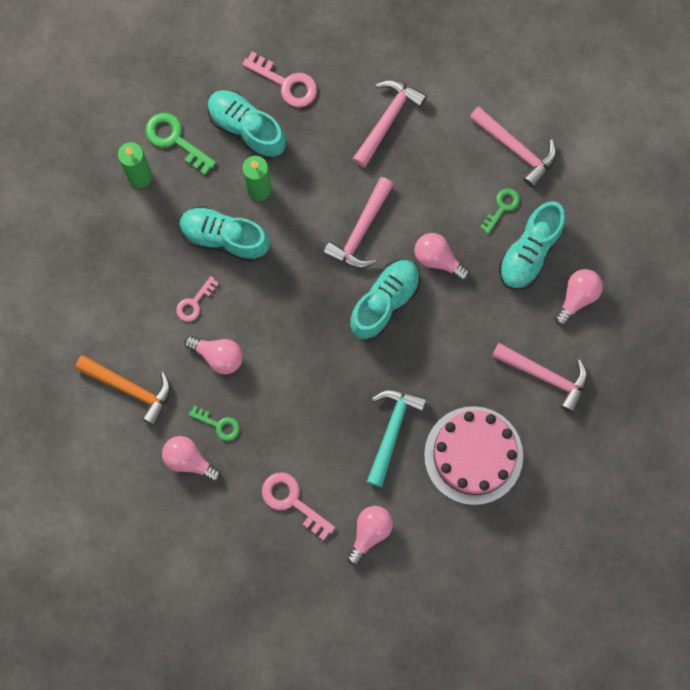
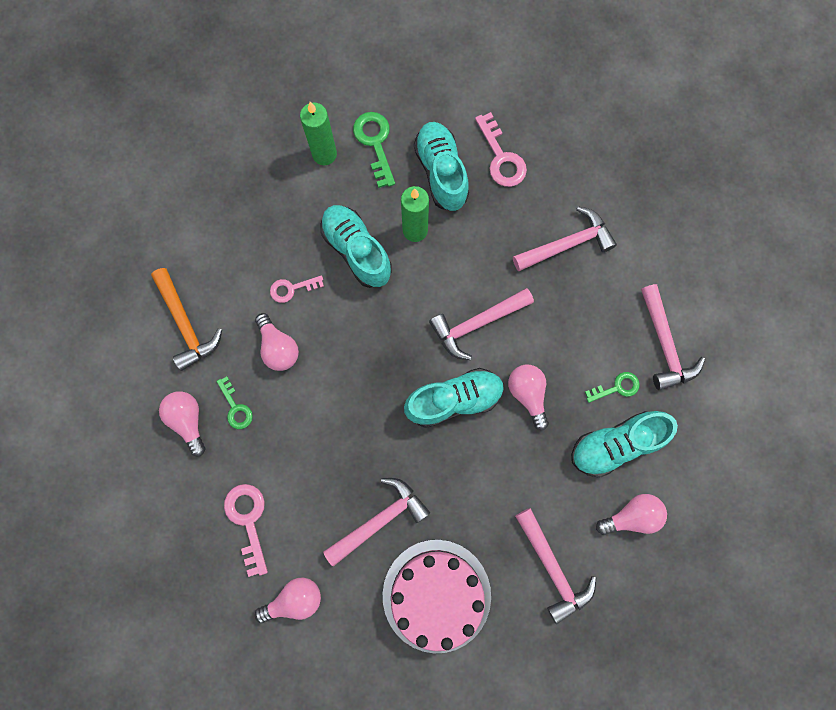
camera: 35 degrees right, 0 degrees up
(392, 431) = (379, 520): turquoise hammer -> pink hammer

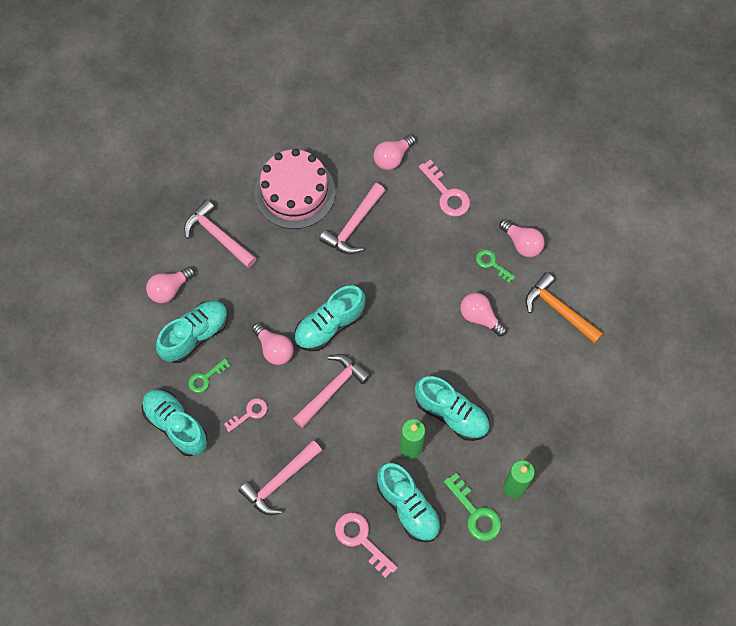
camera: 160 degrees right, 10 degrees down
(292, 288) = (490, 365): pink key -> pink key (249, 413)
(664, 344) = (176, 425): pink hammer -> turquoise shoe

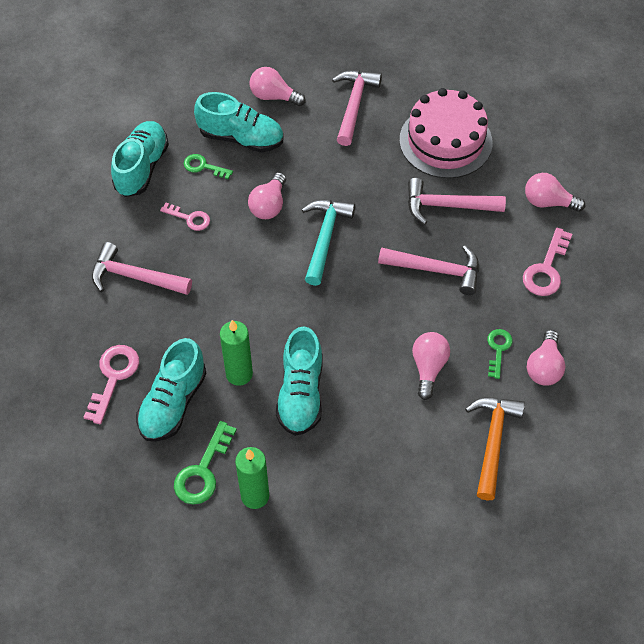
camera: 60 degrees right, 10 degrees down
(329, 325) = (325, 238): turquoise shoe -> turquoise hammer
(332, 389) = (258, 274): pink hammer -> pink hammer (436, 270)

